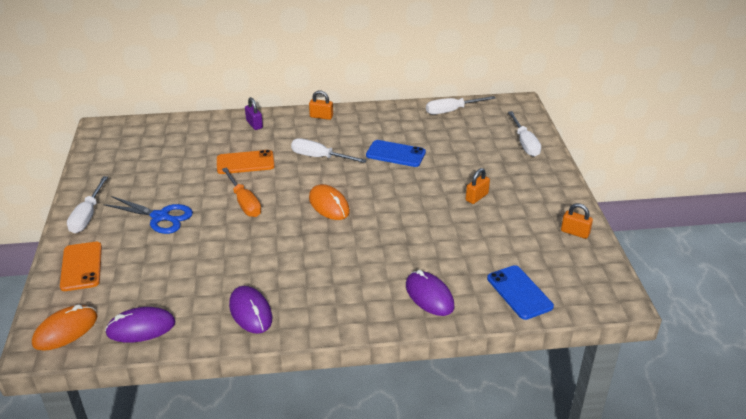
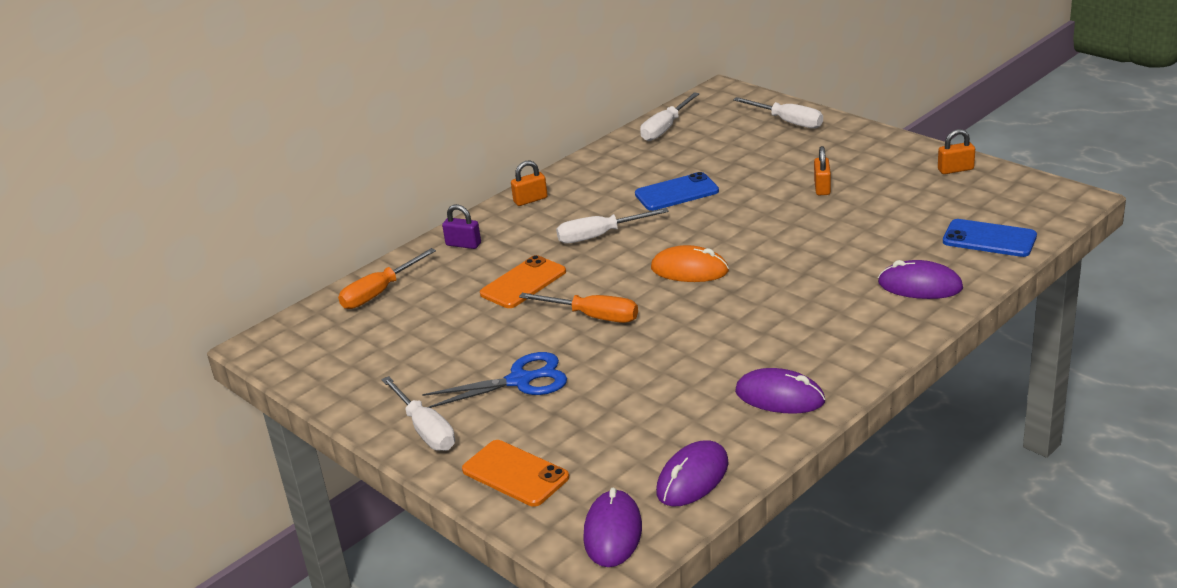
camera: 35 degrees left, 5 degrees down
(65, 330) = (613, 532): orange mouse -> purple mouse
(182, 129) = (379, 292): none -> orange screwdriver

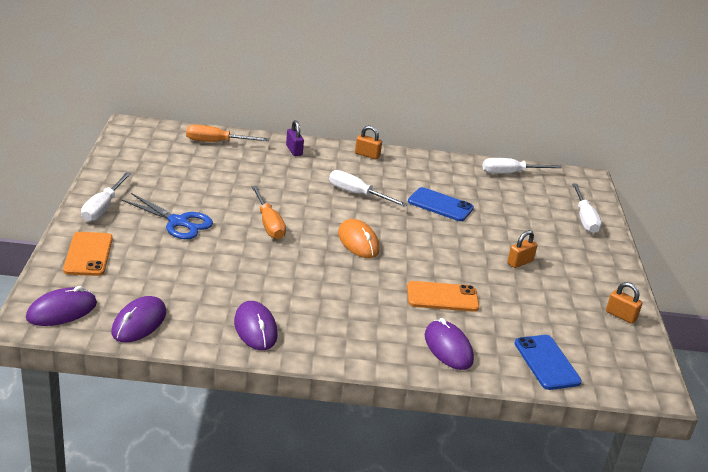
camera: 40 degrees right, 0 degrees up
(523, 283) = (277, 186): orange phone -> orange phone (442, 297)
(692, 478) = (139, 323): purple mouse -> purple mouse turned 60 degrees counterclockwise

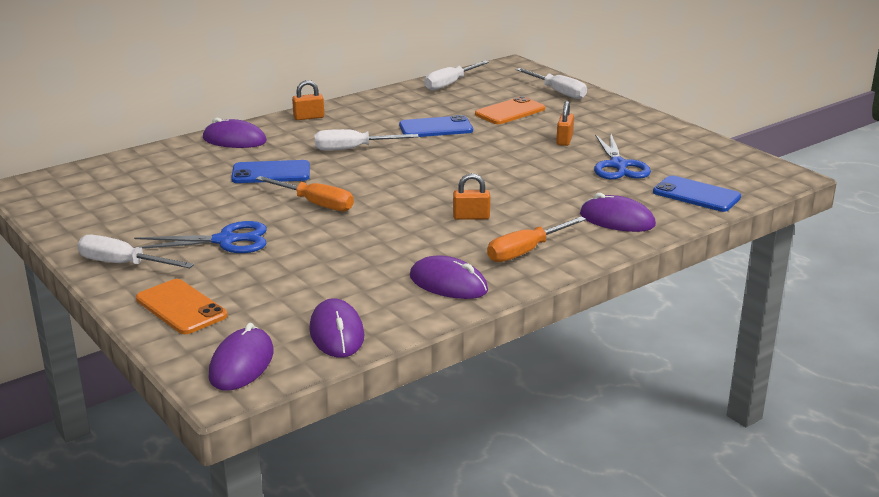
camera: 35 degrees left, 5 degrees down
(103, 208) = (123, 264): white screwdriver -> white screwdriver turned 135 degrees clockwise
(216, 142) = (144, 163): orange screwdriver -> orange screwdriver (526, 251)
(278, 186) = (271, 173): none -> blue phone
(294, 150) = (234, 140): purple padlock -> purple mouse
(358, 242) = (417, 182): orange mouse -> none
(442, 297) = (552, 189): orange phone -> orange phone (510, 112)
(526, 305) = (618, 165): none -> blue scissors
(621, 315) = (689, 142): orange padlock -> orange padlock (471, 217)

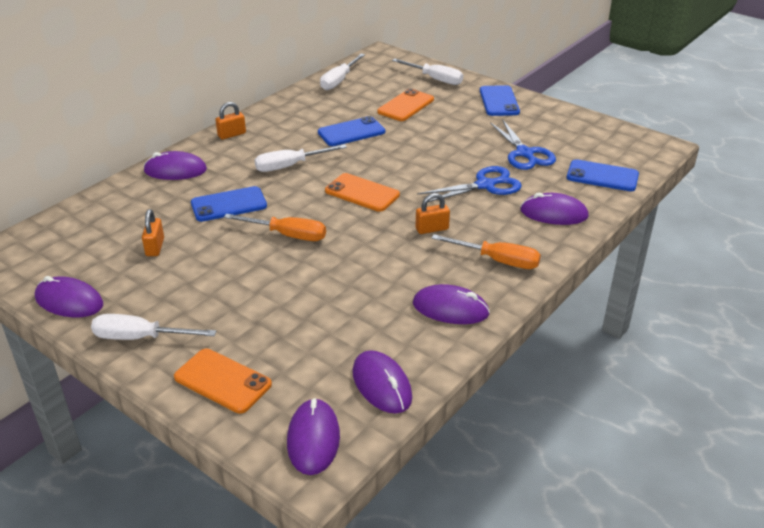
camera: 15 degrees left, 10 degrees up
(73, 228) = (69, 301): none -> purple mouse
(226, 241) = (226, 292): blue scissors -> blue scissors (485, 185)
(415, 179) = (362, 193): none -> orange phone
(526, 251) = (497, 260): orange screwdriver -> orange screwdriver turned 105 degrees counterclockwise
(564, 140) = (467, 131): orange padlock -> orange padlock (155, 247)
(618, 118) = (499, 101): none -> blue phone

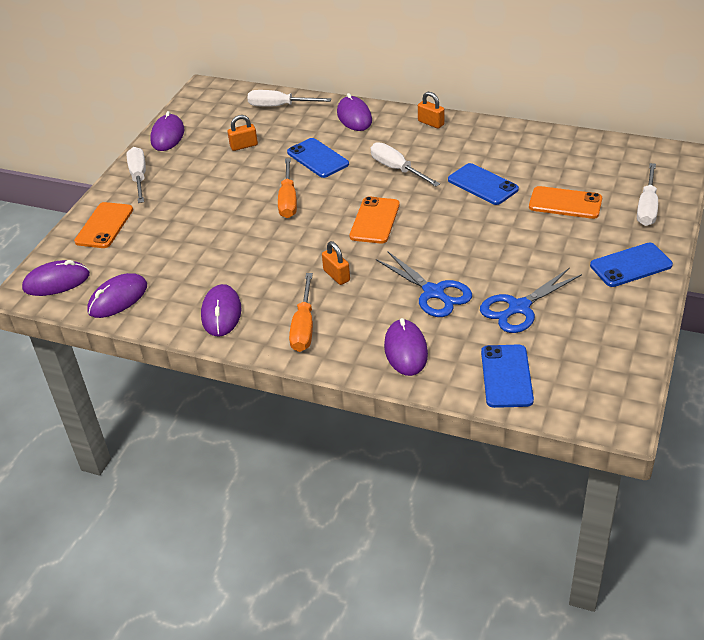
camera: 75 degrees right, 5 degrees up
(339, 81) = (586, 148): white screwdriver -> white screwdriver (279, 106)

